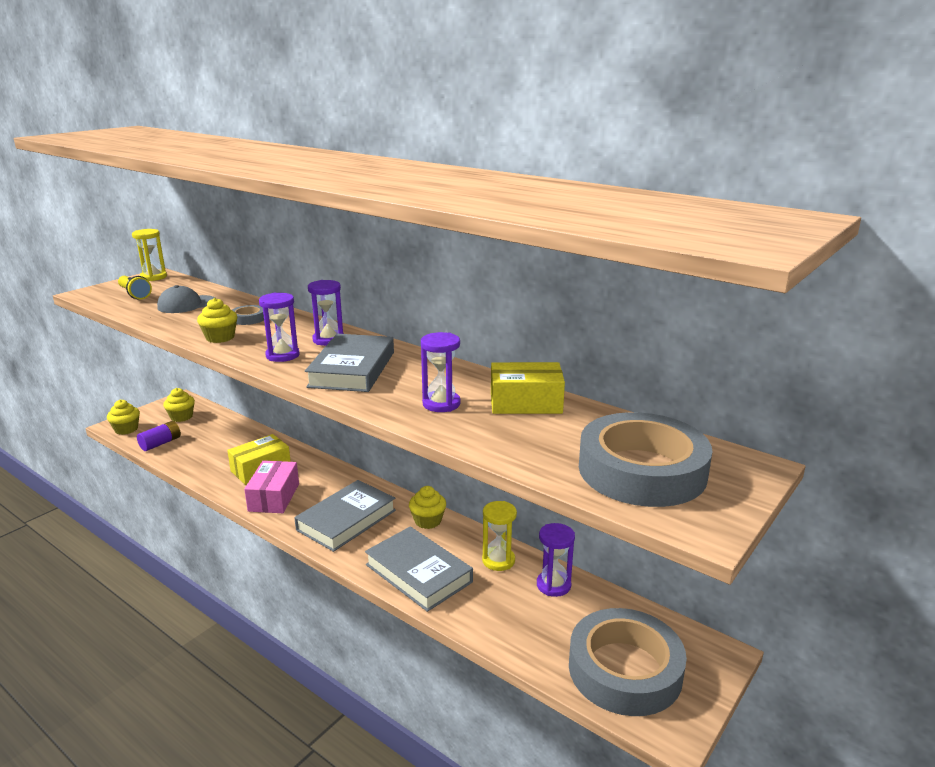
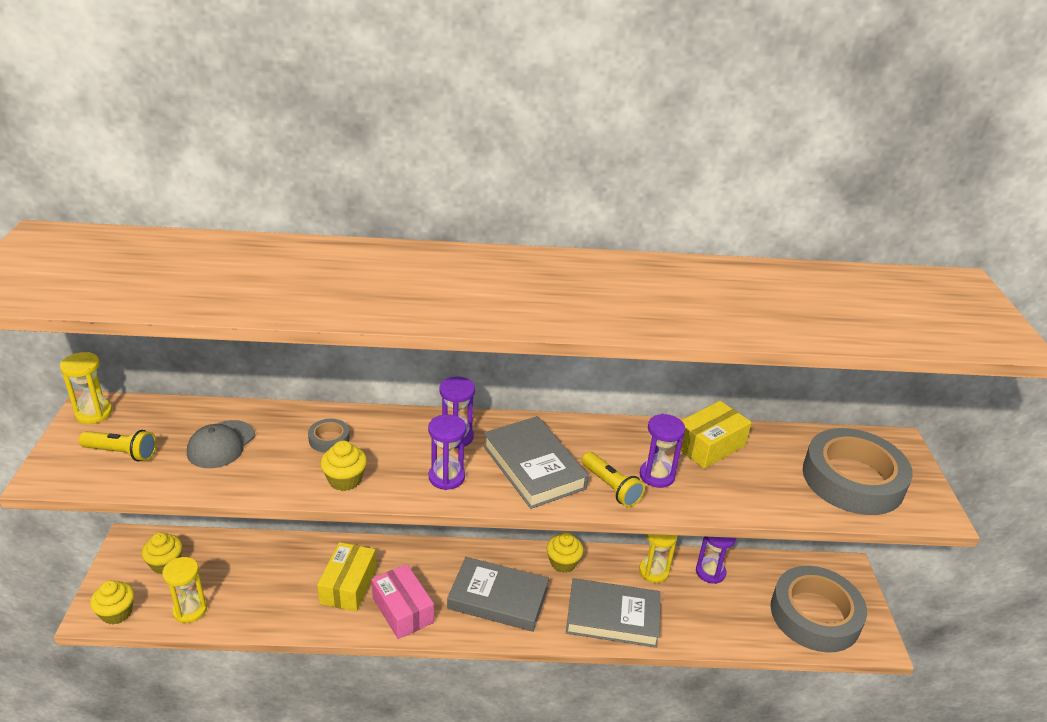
camera: 40 degrees left, 10 degrees up
(161, 443) = (190, 610): purple battery -> yellow hourglass
(346, 520) = (498, 598): grey book -> grey book turned 75 degrees counterclockwise
(389, 397) = (611, 487): none -> yellow flashlight

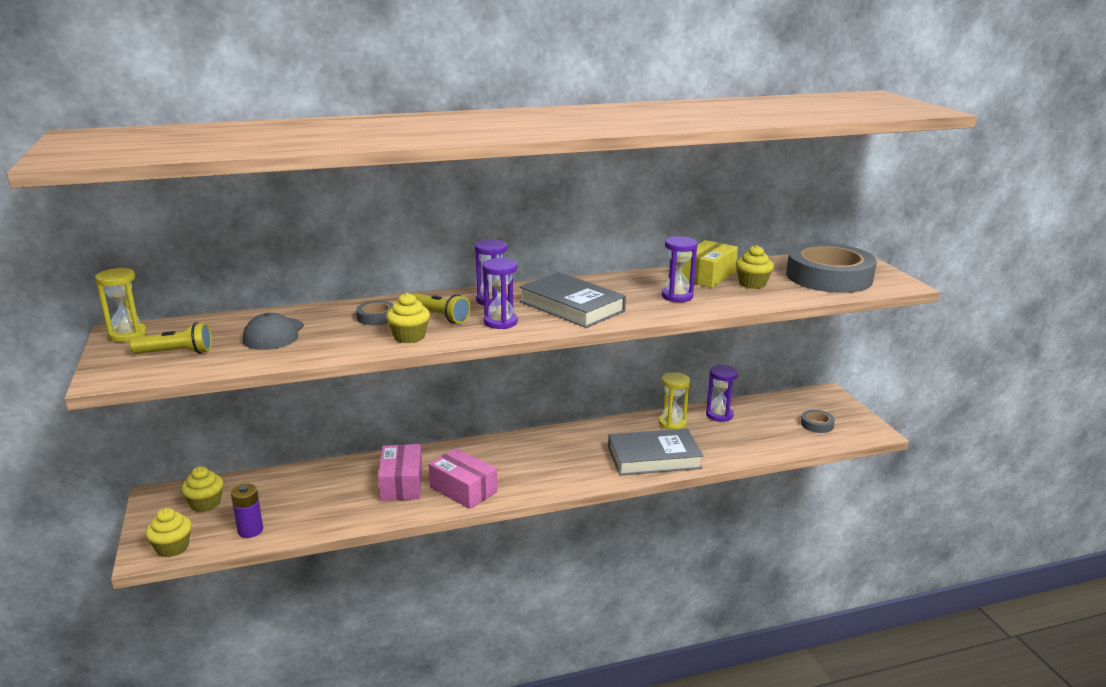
camera: 15 degrees left, 10 degrees down
(190, 610) = (250, 530): yellow hourglass -> purple battery
(348, 585) = (401, 483): yellow box -> pink box
(498, 598) = (546, 465): grey book -> none
(563, 562) = (591, 432): yellow cupcake -> yellow cupcake (752, 284)
(611, 487) = (644, 307): yellow flashlight -> yellow flashlight (440, 316)
(815, 615) = (817, 424): grey tape -> grey tape, size x0.41

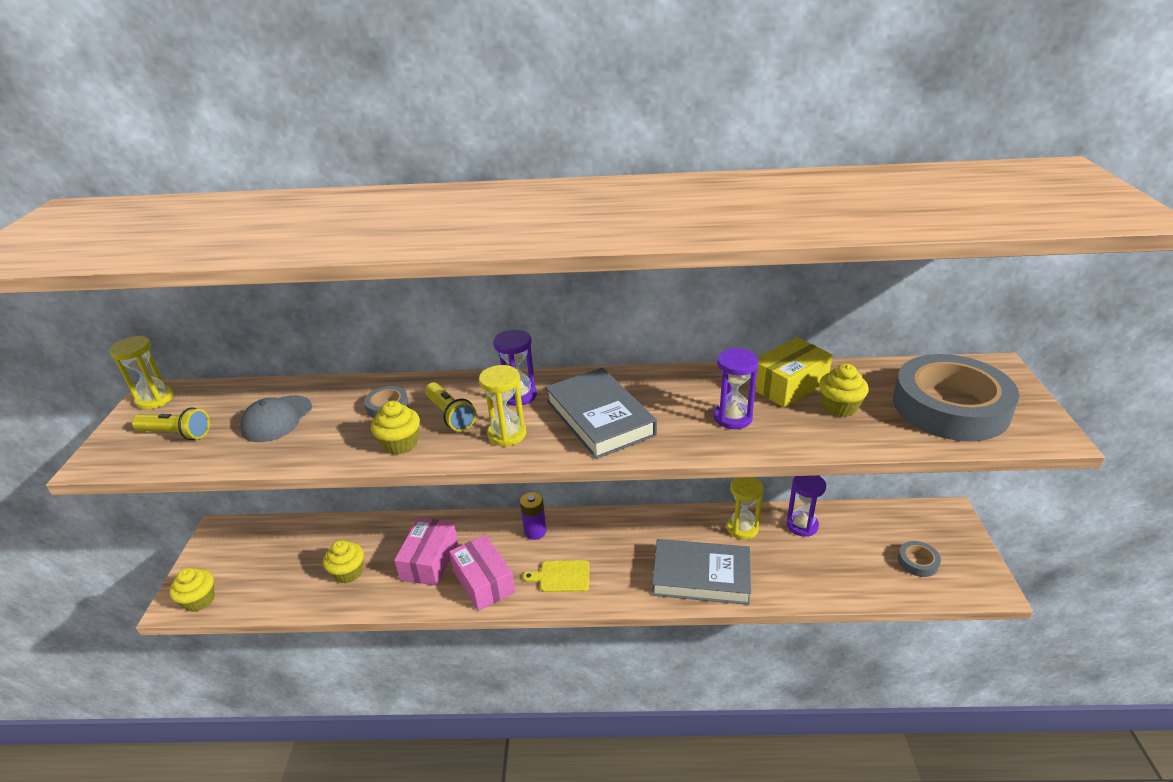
camera: 20 degrees right, 10 degrees up
(205, 504) = (251, 550): yellow cupcake -> yellow cupcake (348, 572)
(250, 530) = (271, 593): purple battery -> purple battery (535, 531)
(500, 322) = (507, 434): purple hourglass -> yellow hourglass
(533, 475) = (561, 576): none -> yellow cutting board

